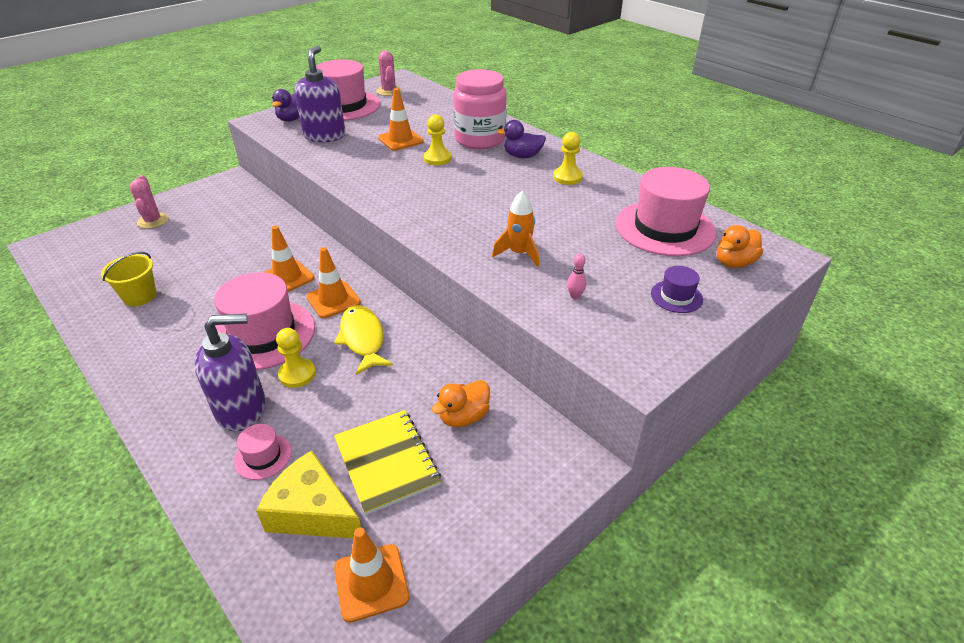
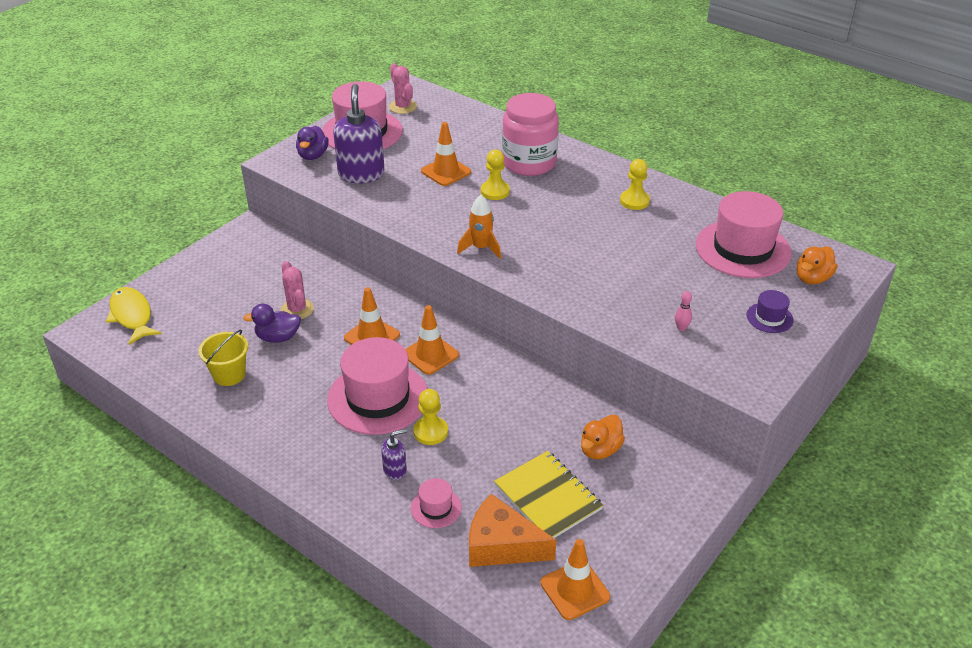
camera: 10 degrees left, 0 degrees up
(153, 221) = (190, 289): pink cactus -> pink cactus (297, 309)
(242, 409) = (395, 470): purple soap dispenser -> purple soap dispenser, size x0.48
(312, 511) = (502, 545): yellow cheese -> orange cheese
(363, 339) = (477, 390): yellow fish -> yellow fish (132, 316)
(519, 254) = (617, 291): orange rocket -> orange rocket (481, 248)
(522, 156) = (580, 180): purple duck -> purple duck (278, 337)

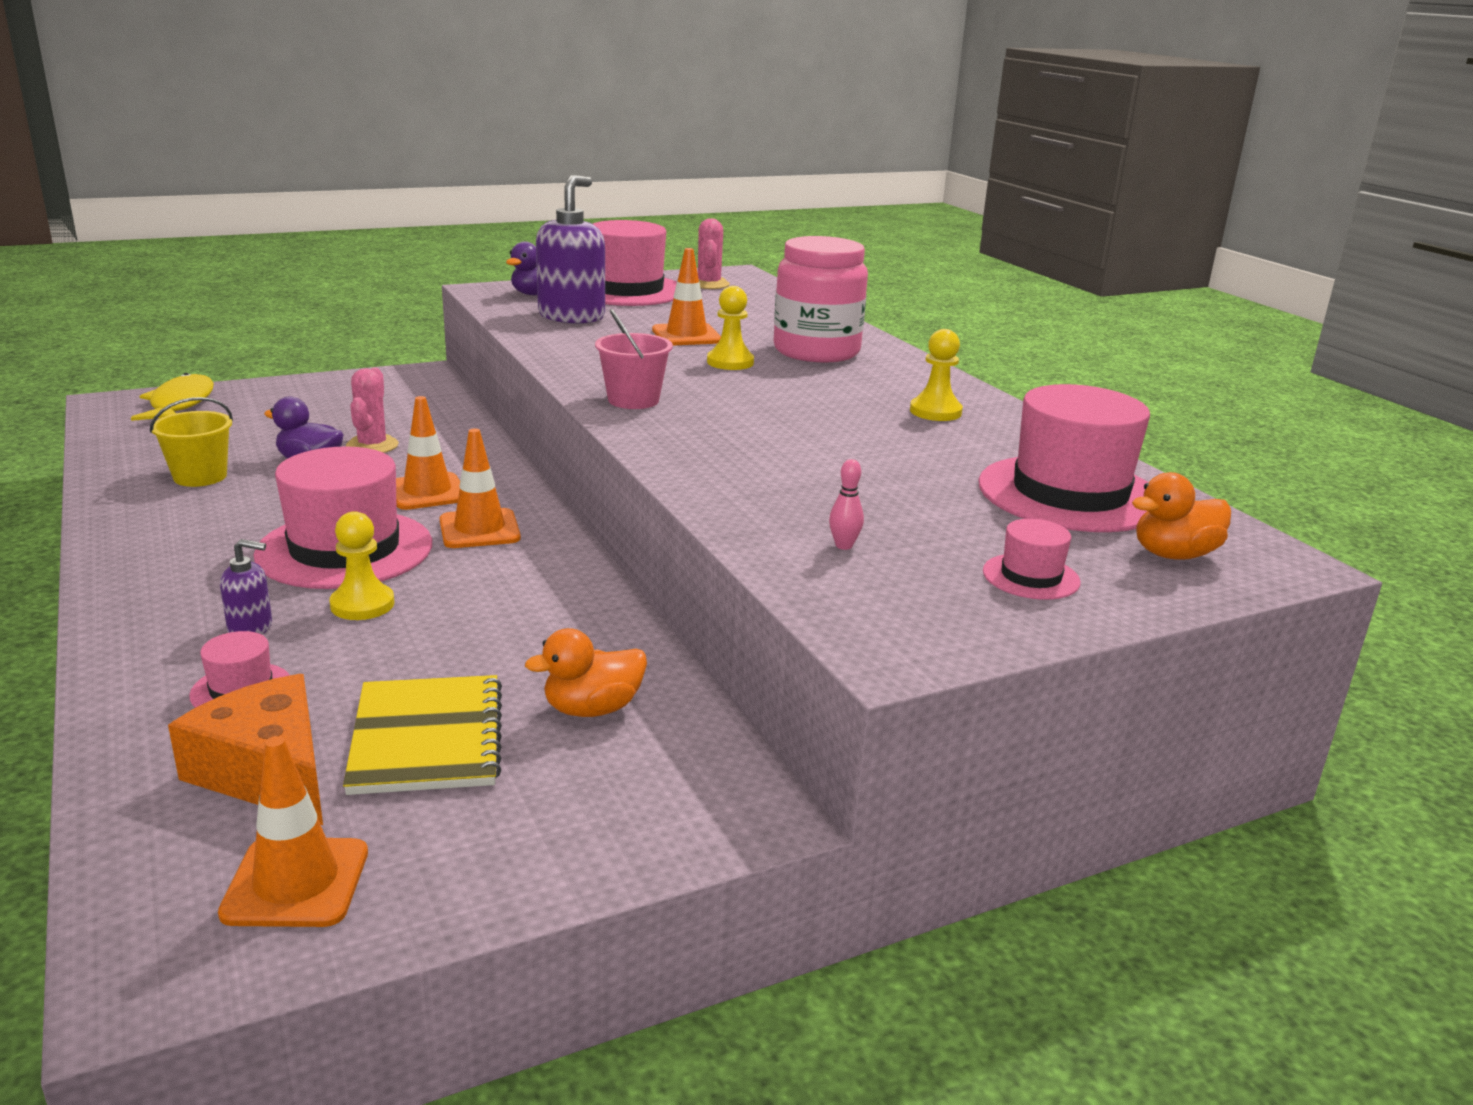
camera: 25 degrees right, 15 degrees down
(481, 248) = (633, 400): orange rocket -> pink bucket
(769, 318) = (1031, 577): purple hat -> pink hat

